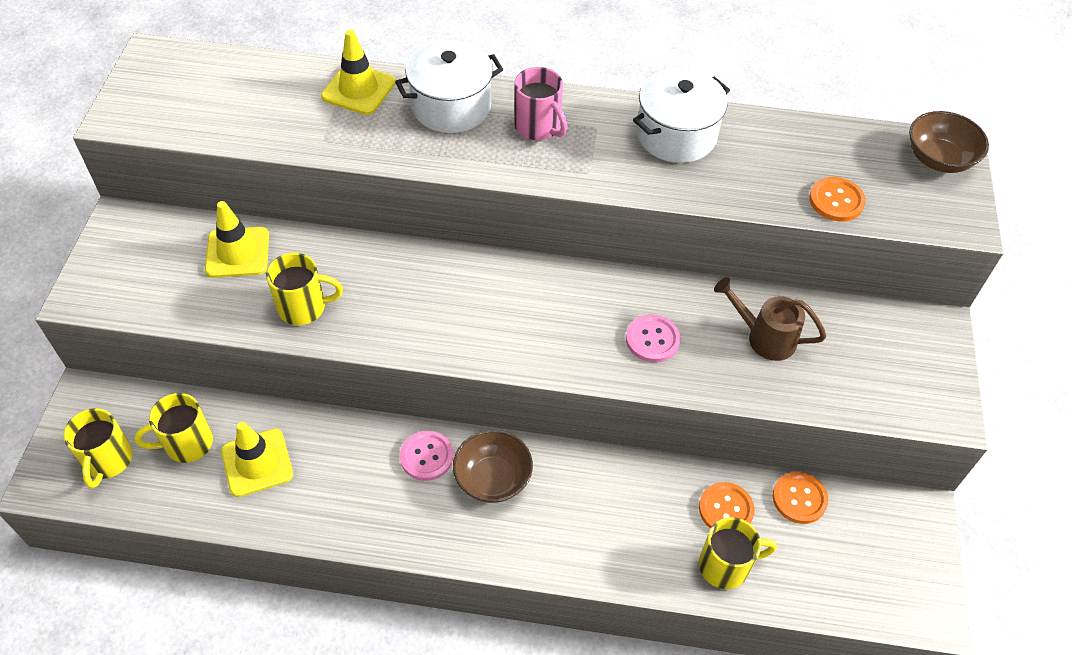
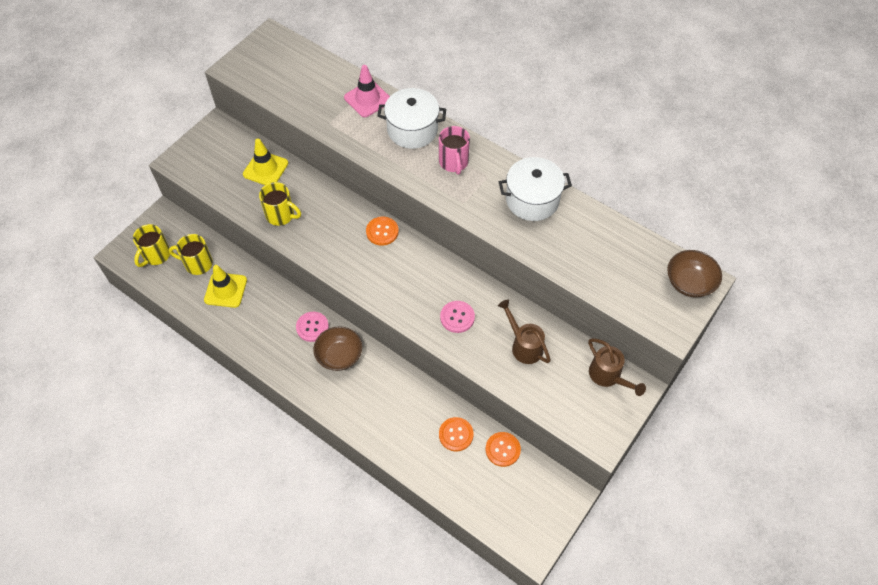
camera: 30 degrees right, 5 degrees up
(358, 89) = (367, 99): yellow traffic cone -> pink traffic cone
(726, 565) = (434, 465): yellow mug -> none
(836, 201) = (600, 282): orange button -> orange button (382, 232)
(894, 328) = (608, 376): none -> brown watering can

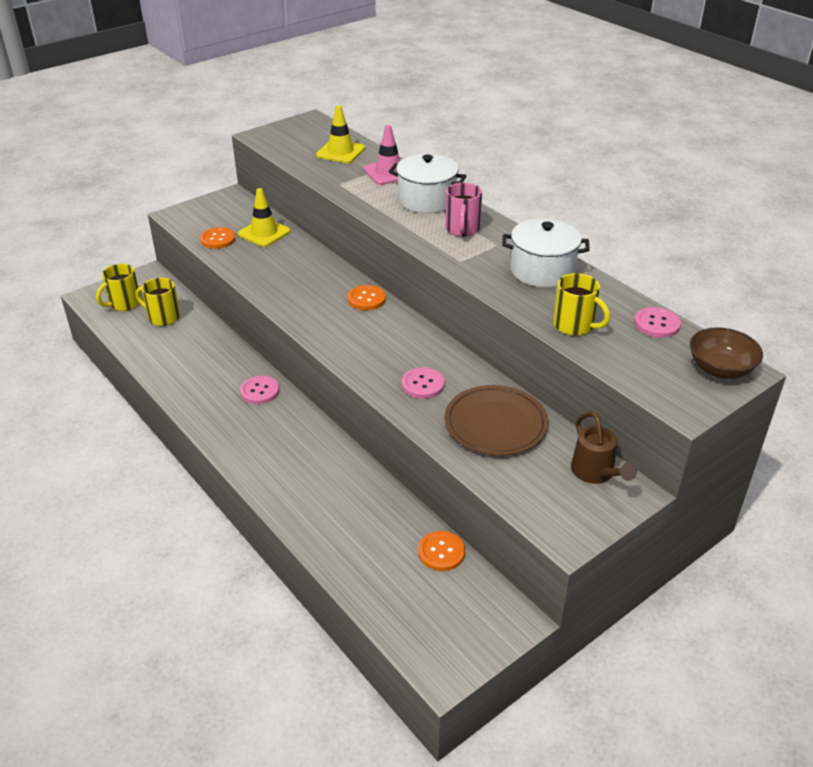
camera: 15 degrees right, 20 degrees down
(225, 290) = (181, 343): yellow traffic cone -> yellow traffic cone (340, 152)
(281, 215) = (262, 269): yellow mug -> yellow mug (574, 325)
(339, 356) = (278, 422): brown bowl -> none
(456, 434) = (387, 524): orange button -> orange button (218, 239)
(524, 345) = (495, 424): brown watering can -> brown plate
(634, 243) = (656, 324): none -> pink button

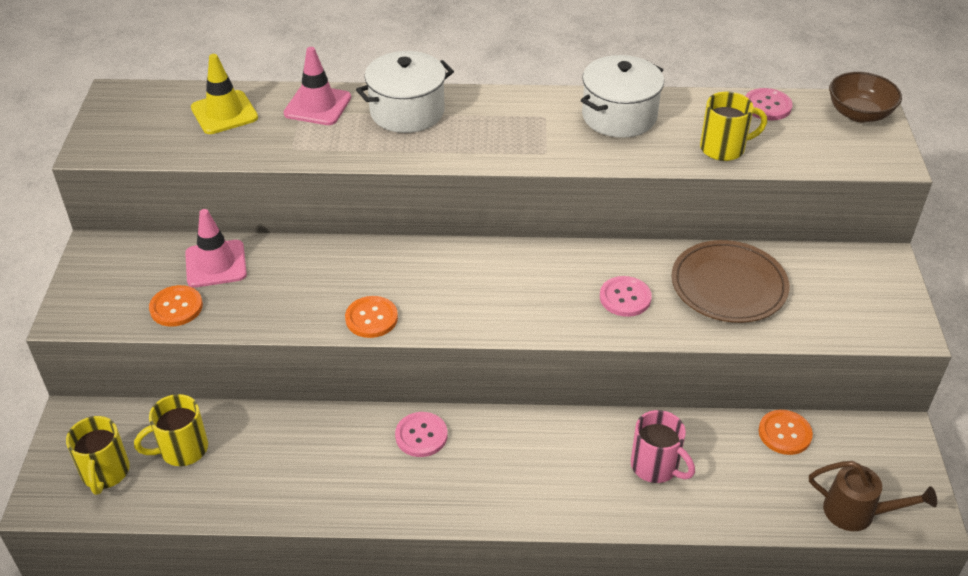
camera: 50 degrees left, 5 degrees up
(264, 233) = (216, 264): yellow traffic cone -> pink traffic cone
(366, 299) = (442, 257): orange button -> orange button (371, 318)
(462, 229) = (491, 121): pink mug -> pink mug (656, 466)
(595, 473) = (845, 267): brown watering can -> brown watering can (857, 513)

